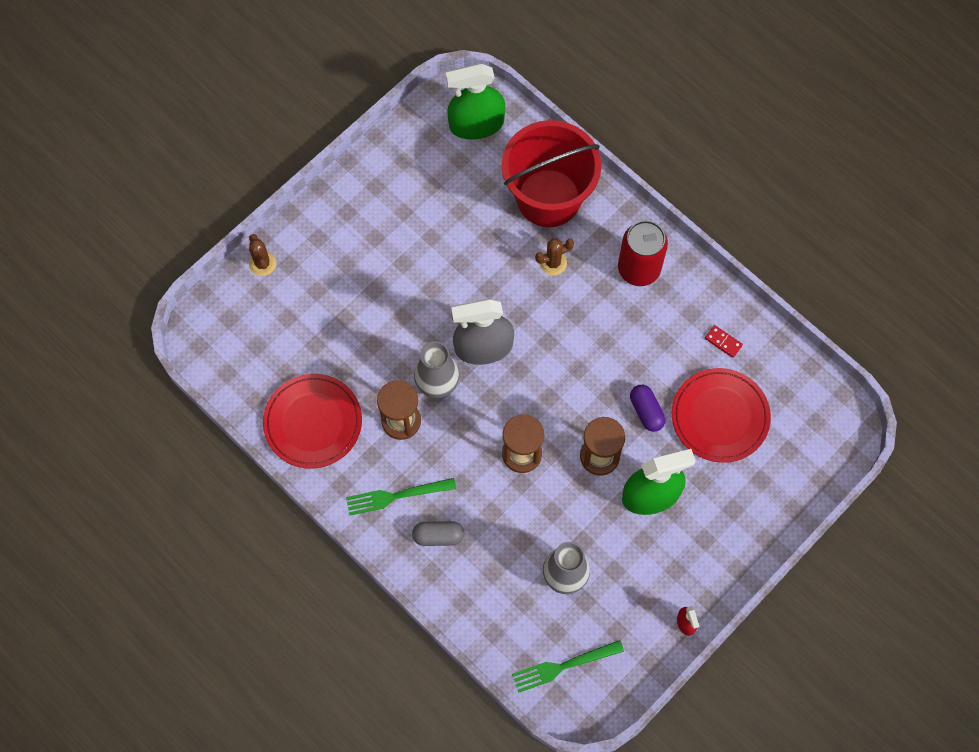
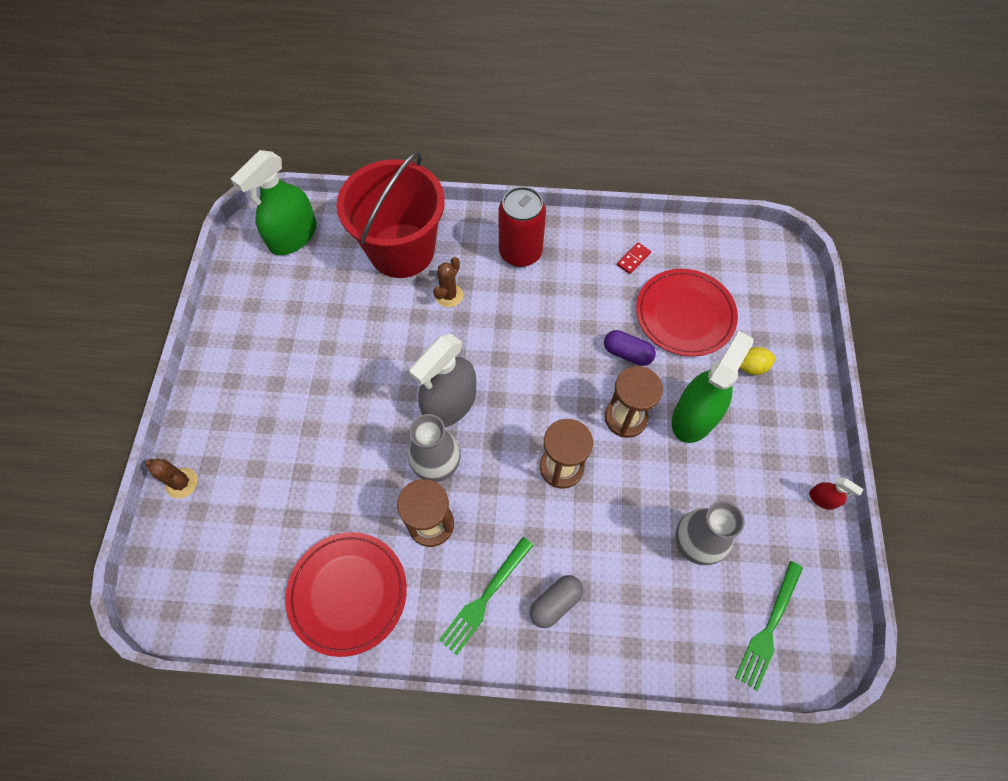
camera: 40 degrees left, 5 degrees down
(723, 342) = (633, 259): red domino -> red domino turned 45 degrees counterclockwise
(731, 495) = (751, 367): none -> yellow lemon

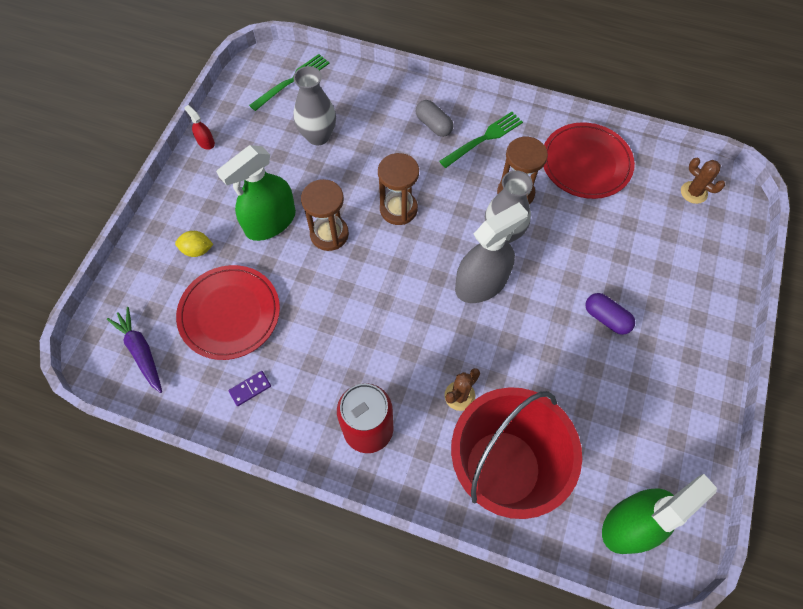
camera: 165 degrees left, 0 degrees up
(181, 483) = (727, 271): brown cactus -> brown cactus (693, 192)
(555, 603) = (433, 125): grey capsule -> grey capsule turned 75 degrees clockwise
(627, 353) = (302, 289): purple capsule -> purple capsule (606, 318)
(633, 259) = (250, 389): red domino -> purple domino
(744, 265) = (141, 351): none -> purple carrot

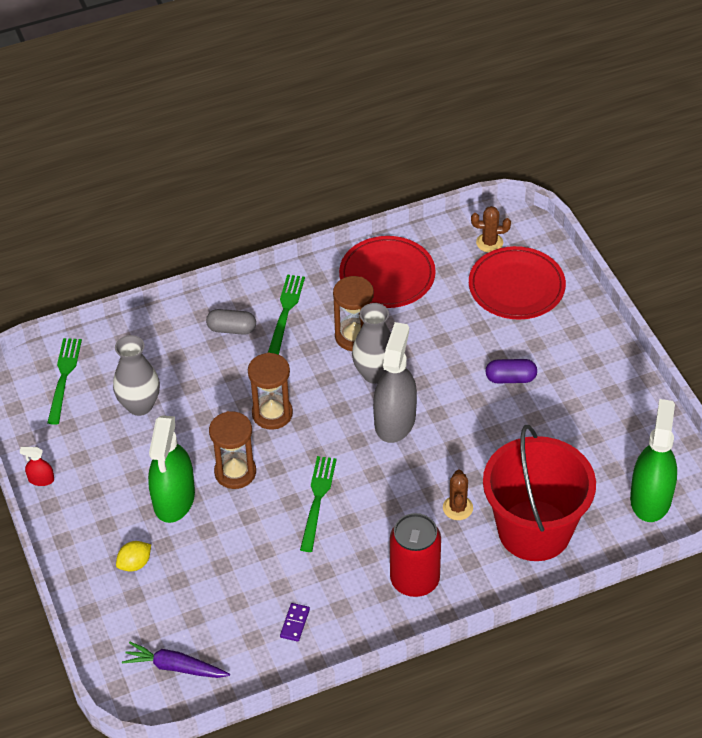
camera: 40 degrees left, 15 degrees down
(229, 314) = (218, 587): red plate -> red plate (516, 286)
(364, 301) = (317, 499): none -> green fork

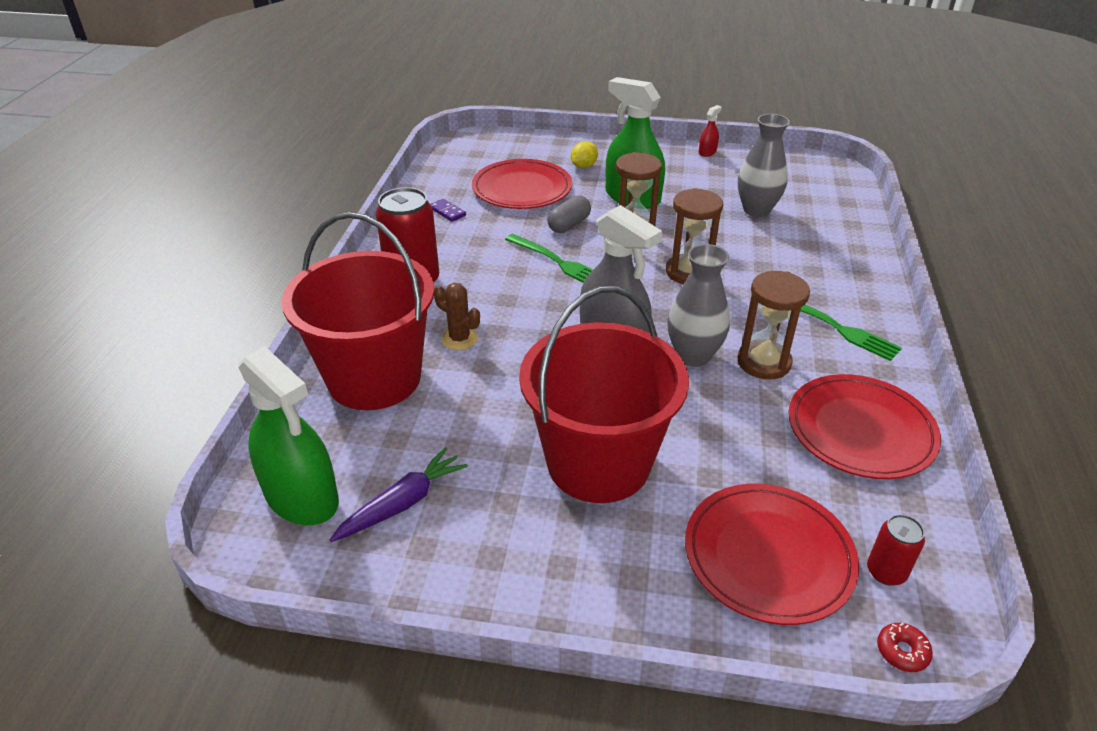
camera: 120 degrees right, 10 degrees down
(64, 376) = (821, 186): green fork -> none
(135, 564) = (583, 166): yellow lemon -> yellow lemon turned 45 degrees clockwise
(175, 667) = (474, 157): purple carrot -> purple carrot (403, 503)
(213, 590) = (522, 189): none -> red plate
(232, 329) = (829, 285): grey capsule -> grey capsule (569, 225)
(489, 243) = (886, 572): brown cactus -> red can
(510, 378) = (598, 463): purple capsule -> red bucket
(533, 228) = (902, 651): none -> red donut

